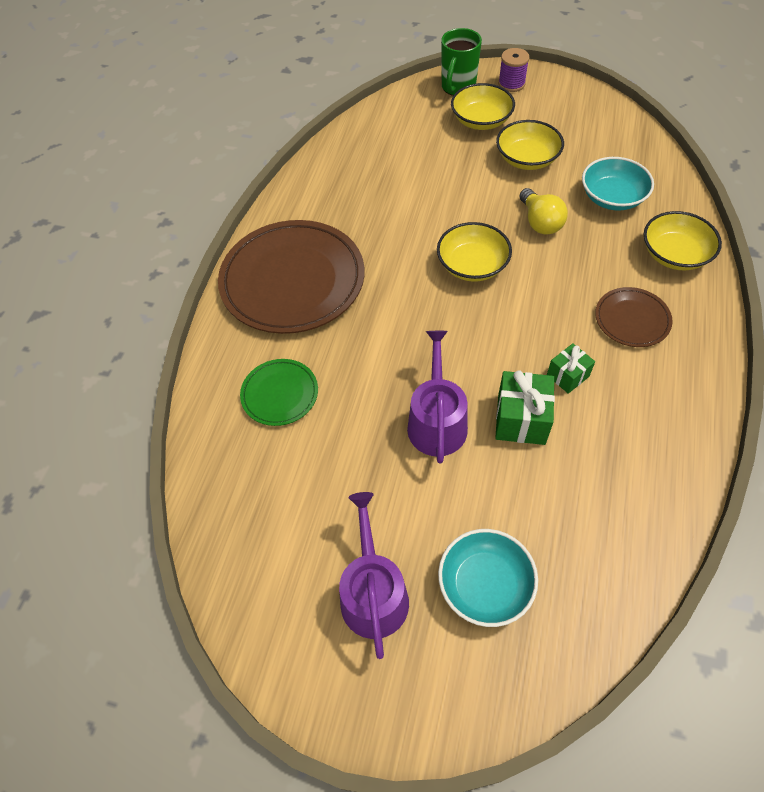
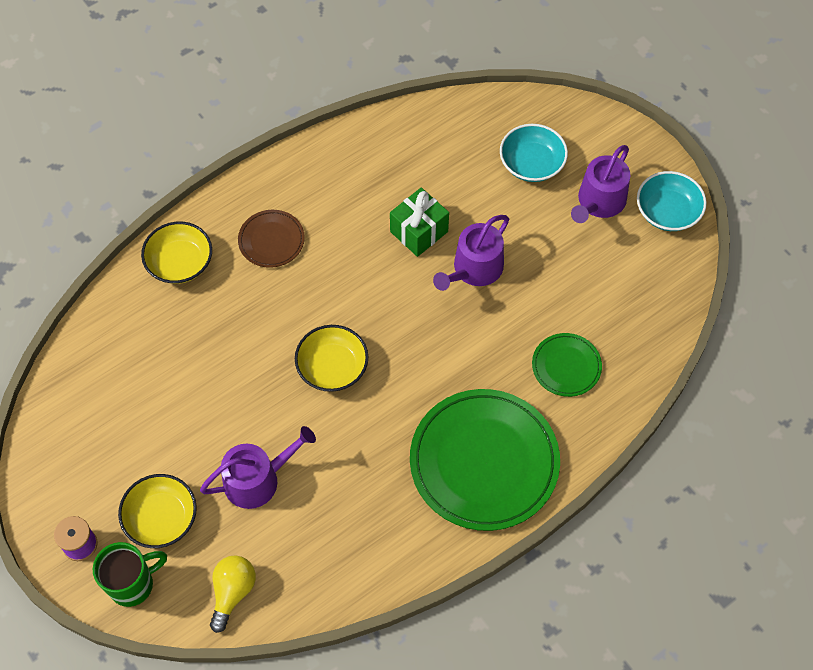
camera: 145 degrees left, 5 degrees up
(292, 281) = (484, 462): brown plate -> green plate
(445, 173) = (258, 479): none -> purple watering can
(527, 159) = (175, 438): yellow bowl -> none
(540, 222) = (239, 365): yellow light bulb -> yellow light bulb (232, 592)
(567, 376) = (358, 236): green gift -> none
(612, 197) = (158, 344): turquoise bowl -> turquoise bowl (667, 211)

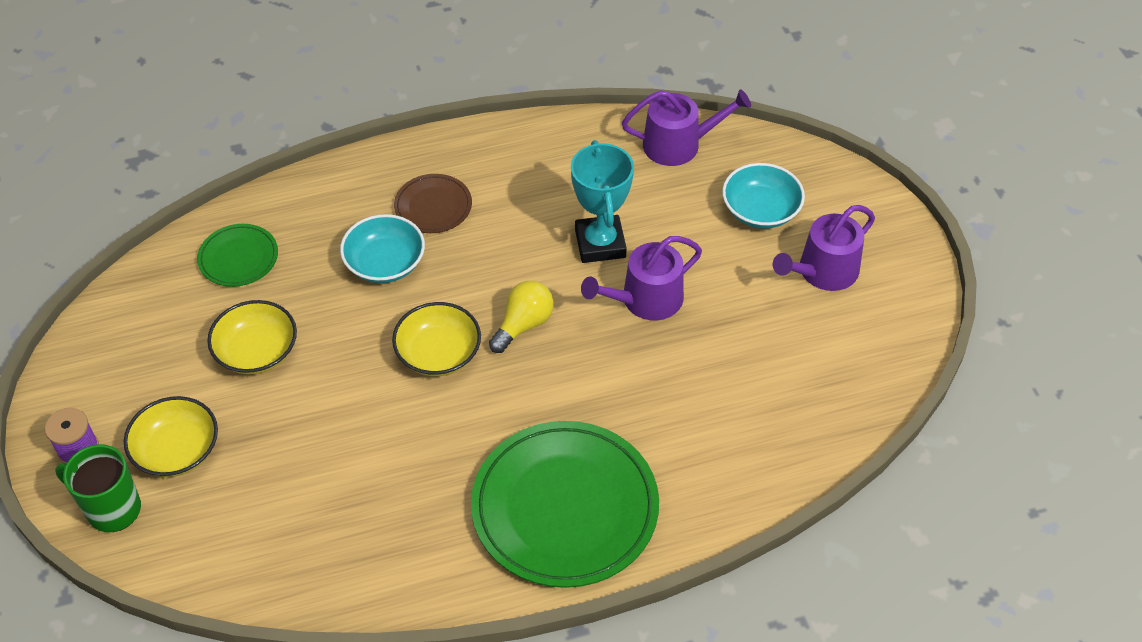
camera: 20 degrees right, 10 degrees down
(133, 584) = (112, 509): green mug -> green mug turned 150 degrees counterclockwise
(180, 263) = (325, 200): yellow bowl -> yellow bowl (256, 351)
(232, 592) = (214, 554): yellow light bulb -> yellow light bulb (523, 324)
(258, 479) = (301, 444): purple watering can -> purple watering can (679, 144)
(419, 232) = (600, 243): green gift -> turquoise trophy
(566, 366) = (708, 434): green plate -> green plate (238, 258)
(667, 211) = (902, 304): turquoise bowl -> turquoise bowl (385, 263)

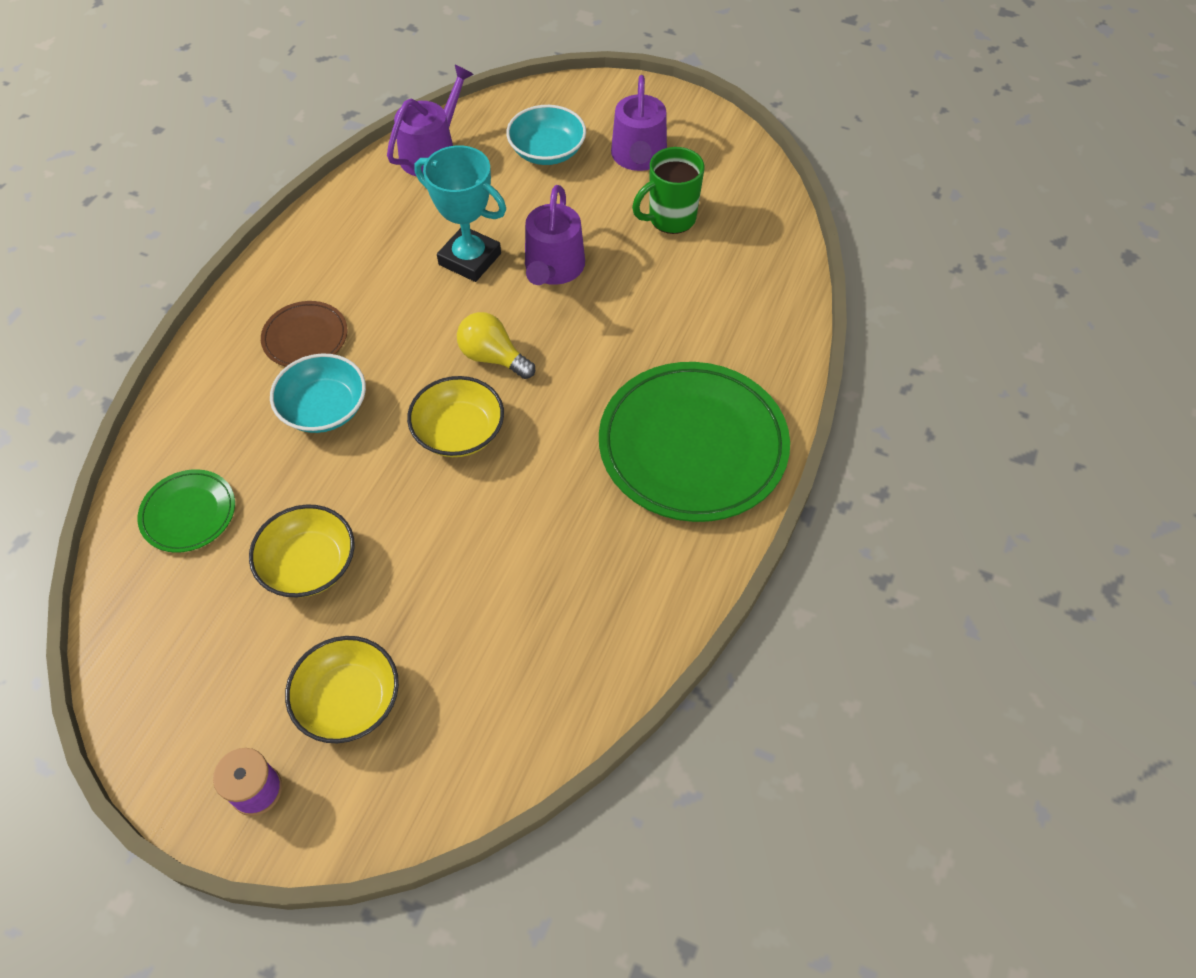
camera: 50 degrees left, 5 degrees up
(112, 509) = (358, 800): green mug -> green mug (670, 219)
(523, 324) = (493, 357): yellow light bulb -> yellow light bulb turned 45 degrees counterclockwise

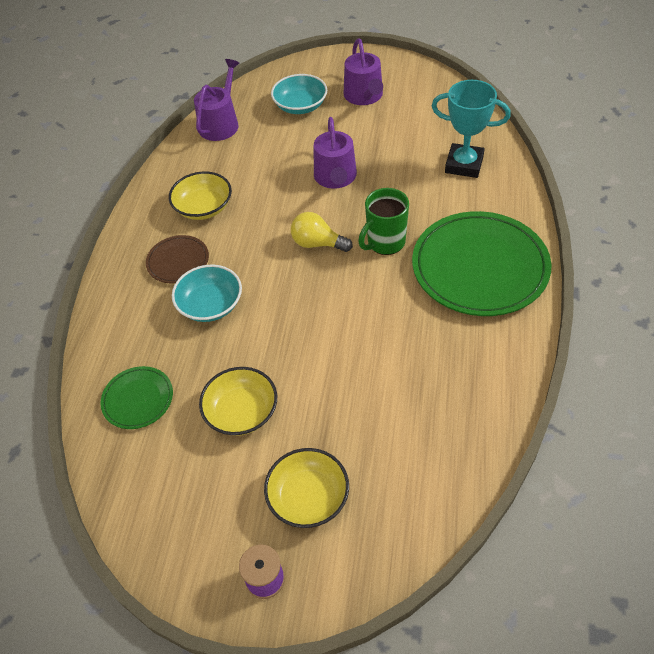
camera: 10 degrees left, 5 degrees down
(459, 432) = (313, 297): yellow bowl -> yellow bowl (203, 207)
(470, 259) = (275, 185): turquoise trophy -> turquoise trophy (464, 164)
(670, 219) = (402, 129): green mug -> green mug (385, 243)

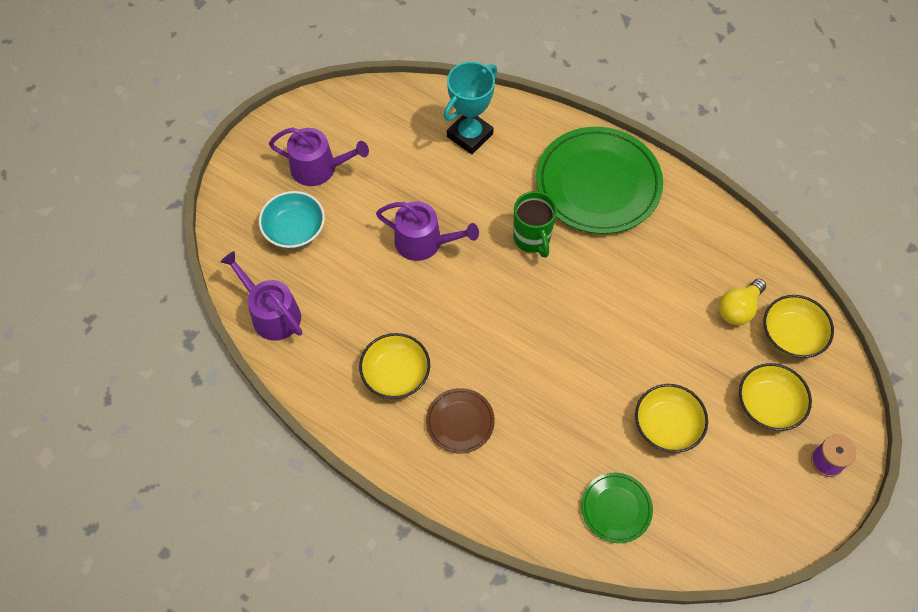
camera: 70 degrees left, 10 degrees up
(210, 305) = (532, 410): turquoise bowl -> none
(317, 243) = (503, 292): yellow light bulb -> yellow light bulb (738, 309)
(407, 494) = (792, 335): none -> yellow bowl

